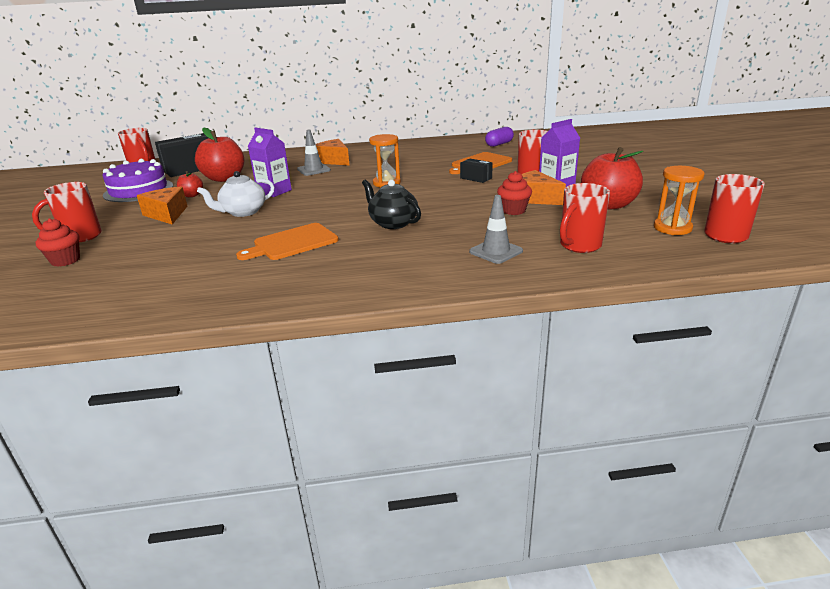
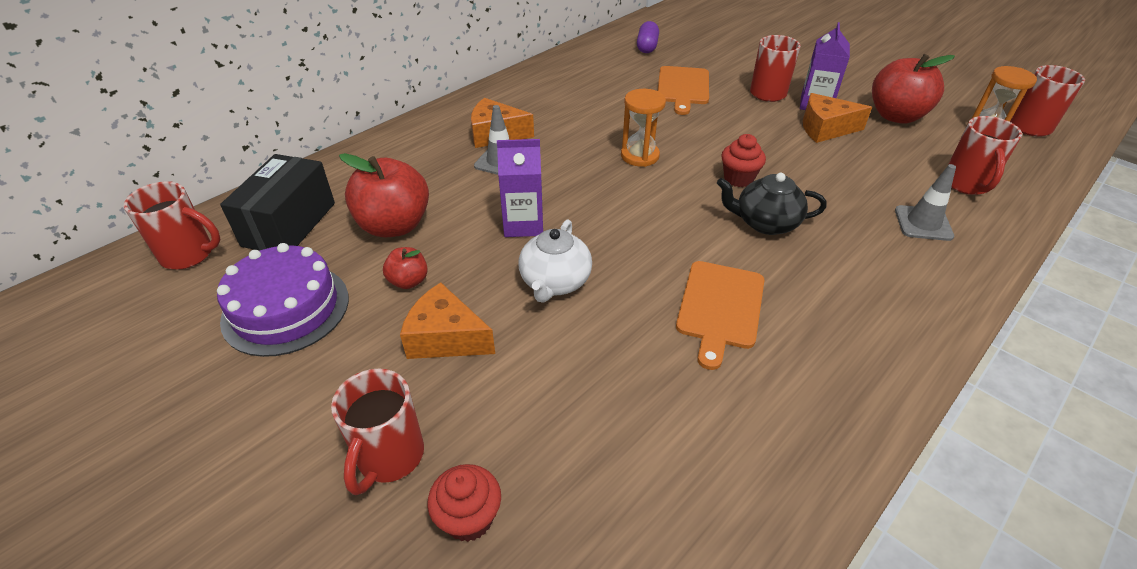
camera: 40 degrees left, 15 degrees up
(476, 178) = (720, 114): black box -> none
(513, 210) = (838, 155): red cupcake -> red cupcake (738, 178)

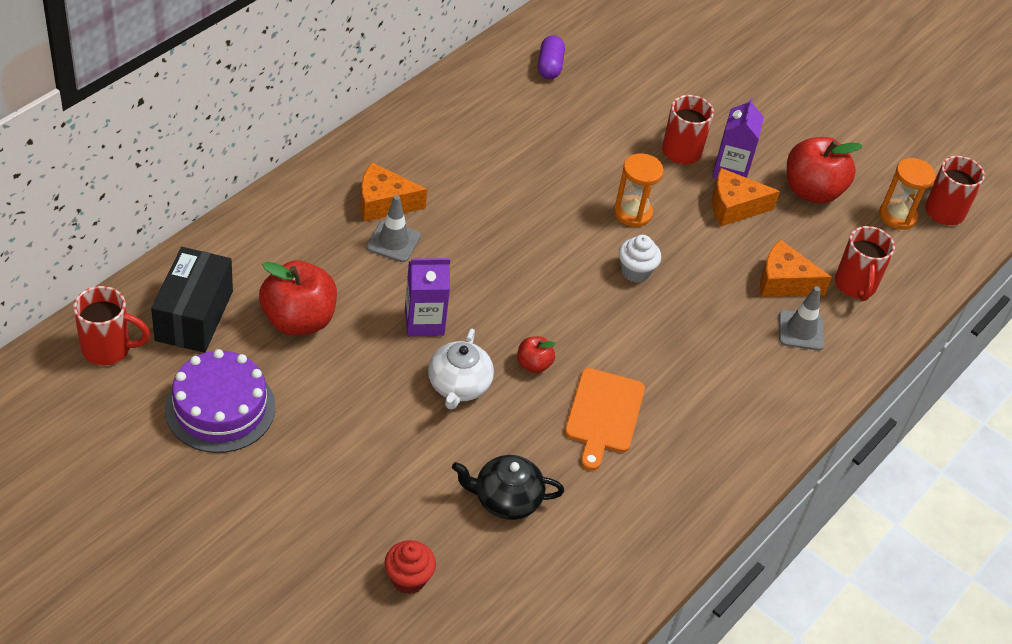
camera: 10 degrees left, 5 degrees up
(389, 457) = (341, 536): red mug -> none
(408, 281) = (325, 382): red apple -> red apple (533, 364)
(445, 338) = (368, 438): orange cheese -> orange cheese (783, 282)
(639, 156) = (537, 238): orange hourglass -> orange hourglass (632, 213)
(683, 87) = (588, 138): orange cutting board -> none
(738, 178) = (635, 271): red cupcake -> white cupcake
(765, 223) = (654, 326): black teapot -> black teapot (506, 499)

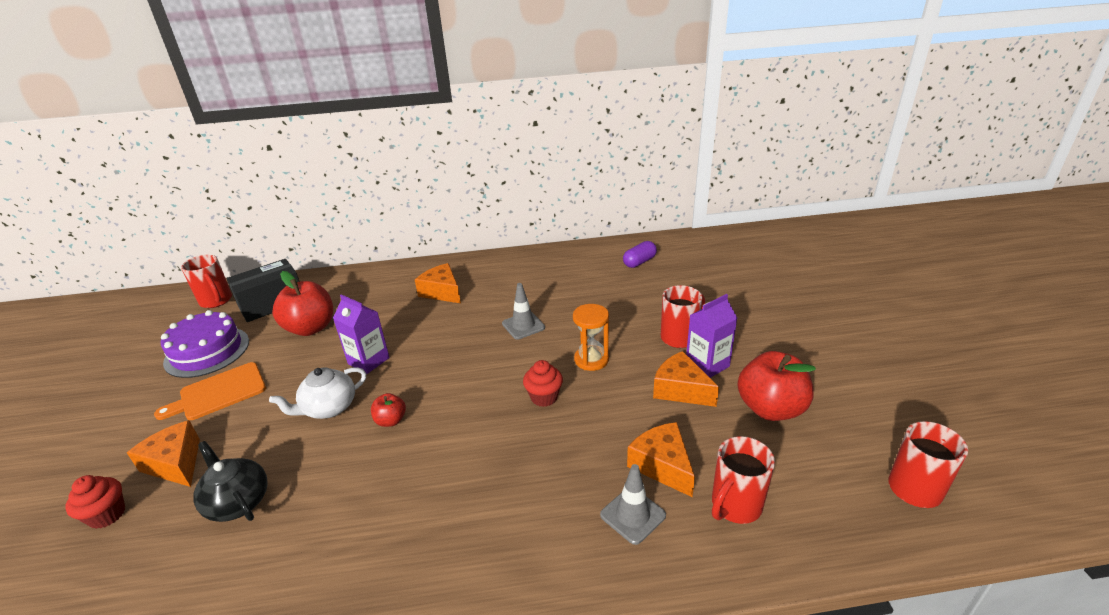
camera: 50 degrees right, 15 degrees down
(393, 241) = (418, 312): grey traffic cone -> grey traffic cone (523, 326)
(395, 511) = (175, 463): none -> orange cheese
(603, 414) = (385, 484): orange cutting board -> orange cutting board (219, 392)
(635, 271) = (544, 397): white cupcake -> red cupcake
(897, 216) = (849, 467): orange hourglass -> none

